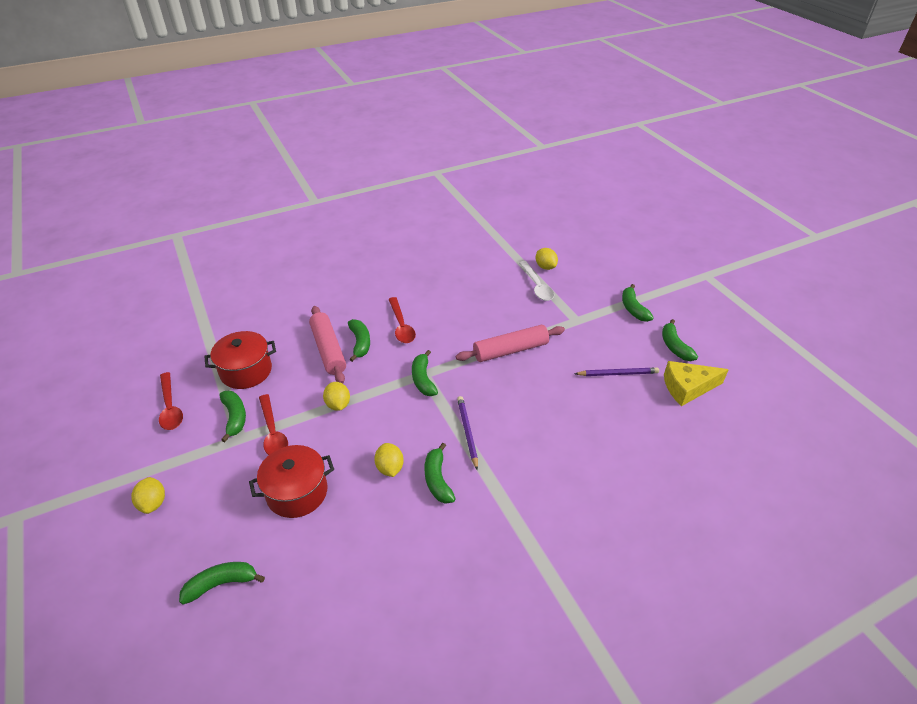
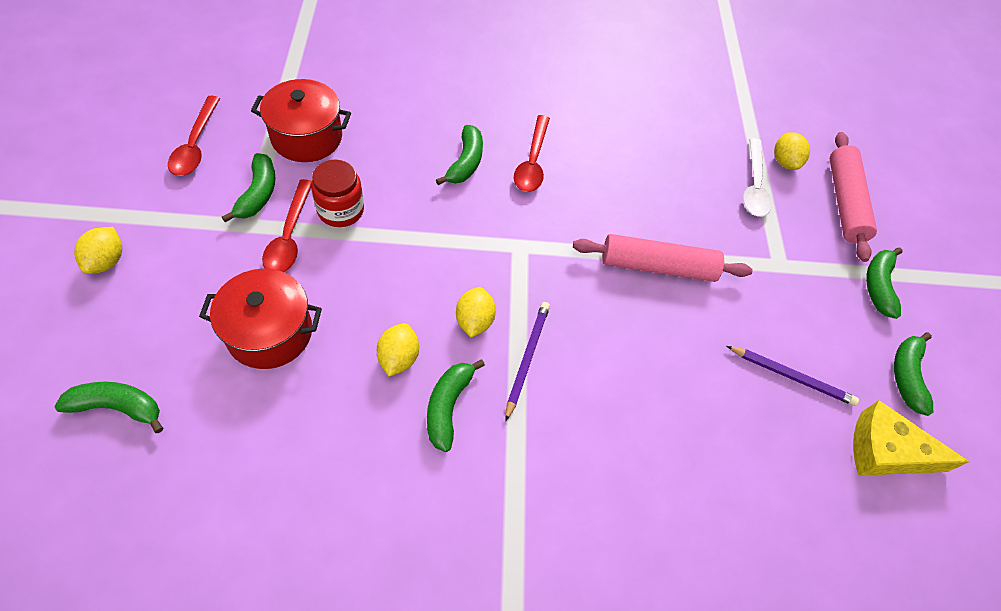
camera: 20 degrees right, 15 degrees up
(297, 403) = (340, 210): none -> red jar
(328, 350) = (420, 154): pink rolling pin -> pink rolling pin (844, 202)
(338, 404) = (387, 236): yellow lemon -> yellow lemon (474, 321)
(423, 379) = (514, 253): green banana -> none

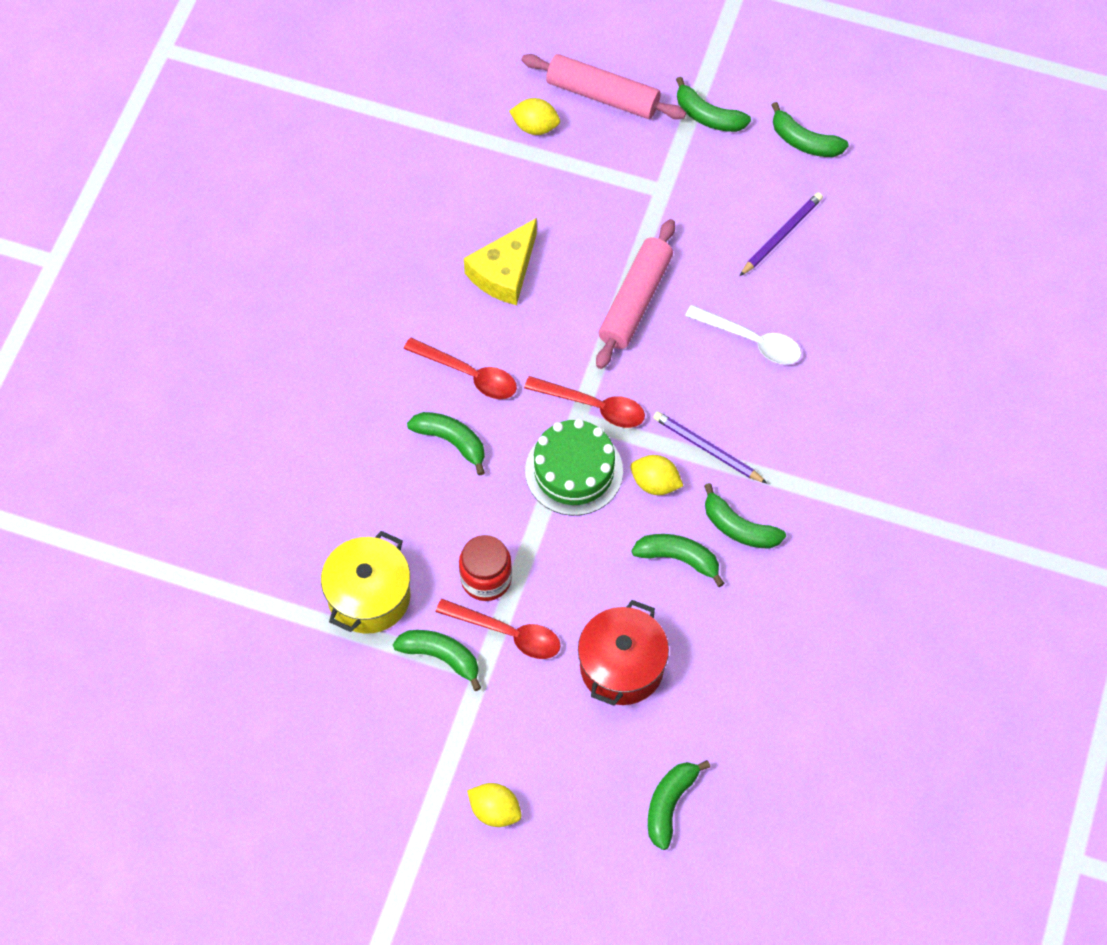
camera: 65 degrees left, 5 degrees up
(196, 145) = (349, 714): red spoon -> red spoon (593, 406)
(307, 137) = (369, 596): red pot -> yellow pot
(398, 358) = (678, 558): yellow lemon -> green banana
(466, 253) = (574, 471): none -> green cake
(754, 186) = (559, 170): white spoon -> white spoon (751, 340)
(886, 451) = (867, 194): yellow cheese -> yellow cheese (504, 272)

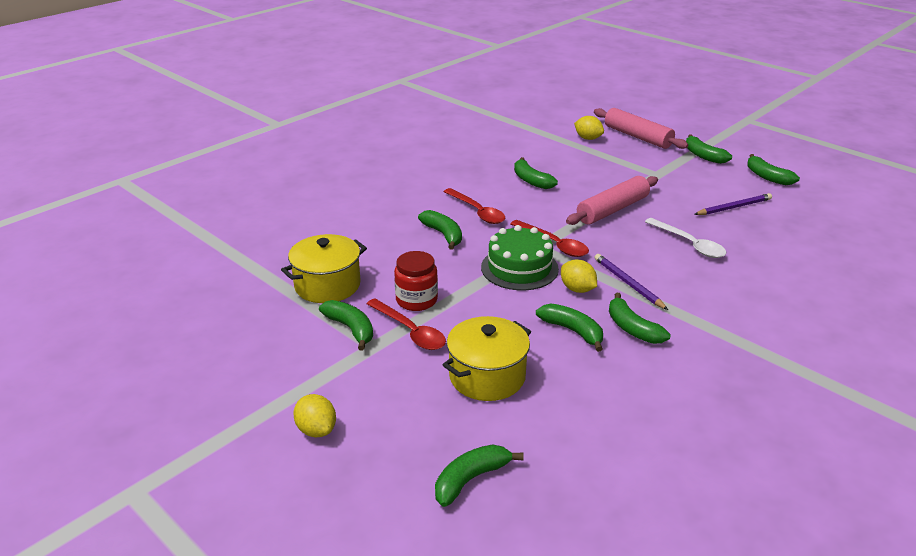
camera: 25 degrees right, 30 degrees down
(504, 272) = (531, 180): yellow cheese -> green banana
(621, 667) = (487, 376): red pot -> yellow pot

